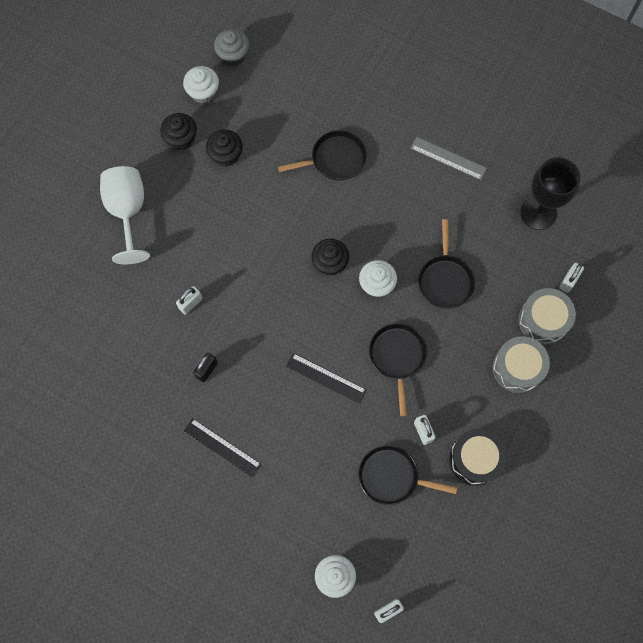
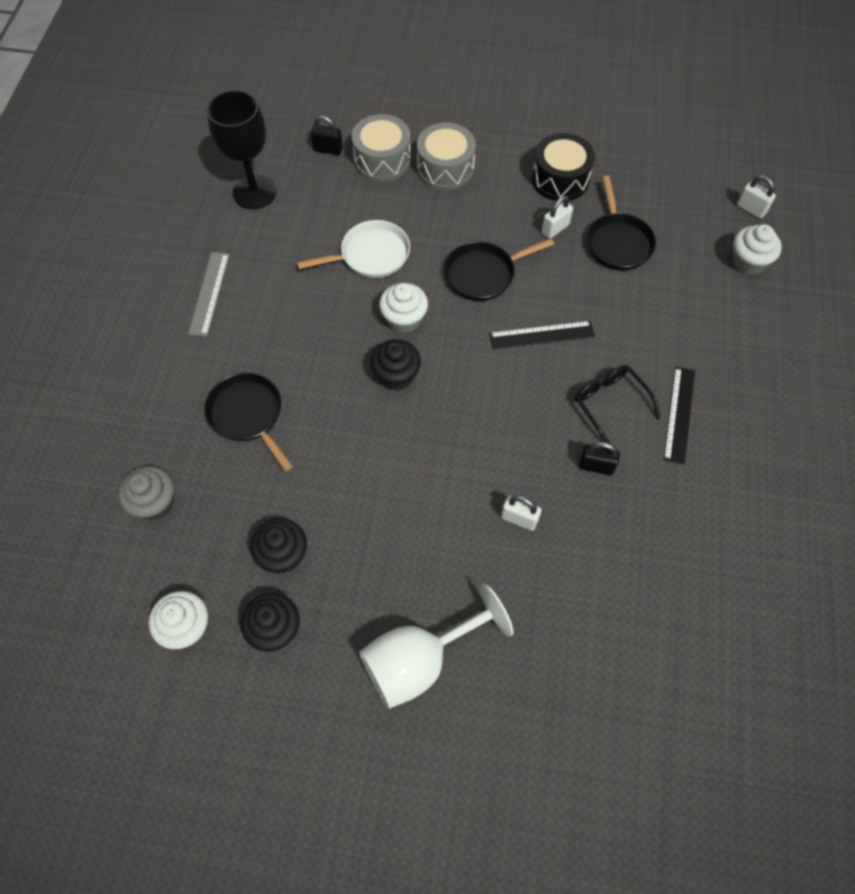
camera: 110 degrees left, 10 degrees down
(233, 55) = (110, 606): grey cupcake -> grey cupcake (155, 503)
(250, 402) = (610, 404): none -> black glasses
(326, 378) = (541, 335): black ruler -> black ruler turned 75 degrees clockwise
(445, 280) = (371, 255): black pan -> white pan
(568, 281) = (328, 149): white padlock -> black padlock

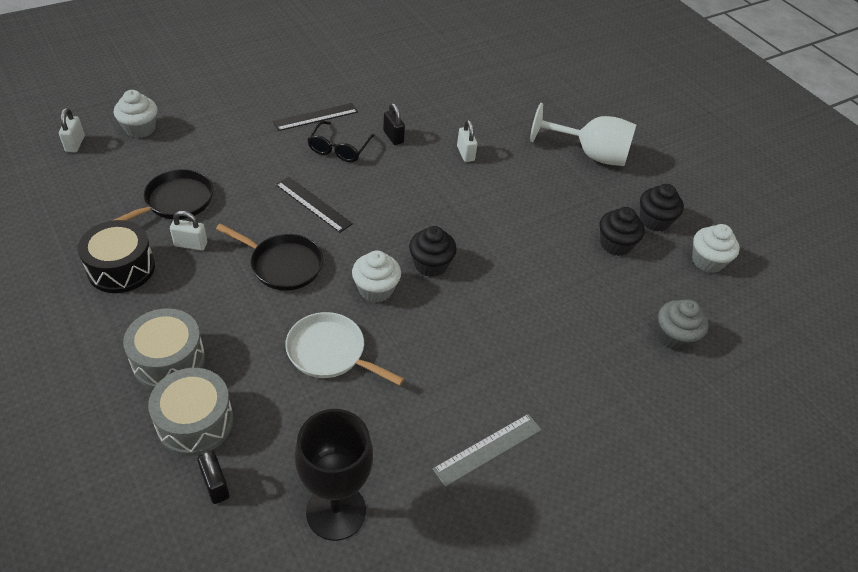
camera: 135 degrees left, 15 degrees down
(248, 415) = (557, 331): black pan -> none

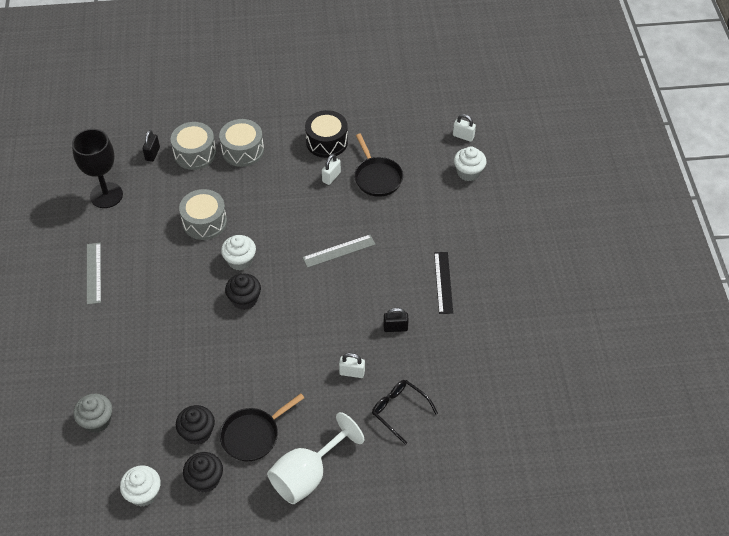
camera: 120 degrees right, 5 degrees up
(216, 485) = (152, 154): black padlock -> black padlock turned 75 degrees counterclockwise
(283, 265) = (288, 218): black pan -> black pan (253, 435)
(313, 204) = (339, 251): black ruler -> grey ruler
(330, 352) = (204, 222): white pan -> grey drum
(339, 148) = (396, 286): black glasses -> black glasses (399, 410)

